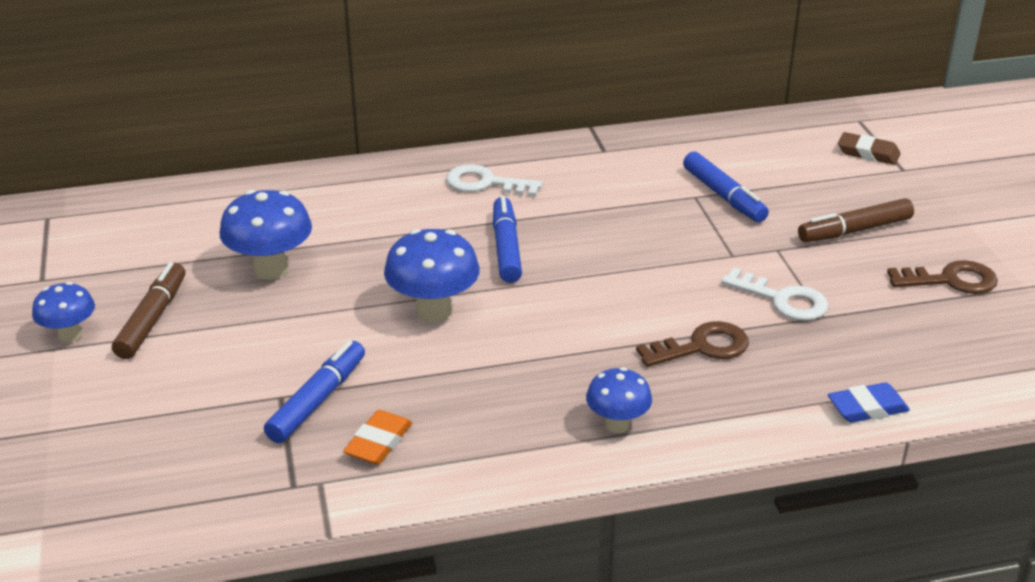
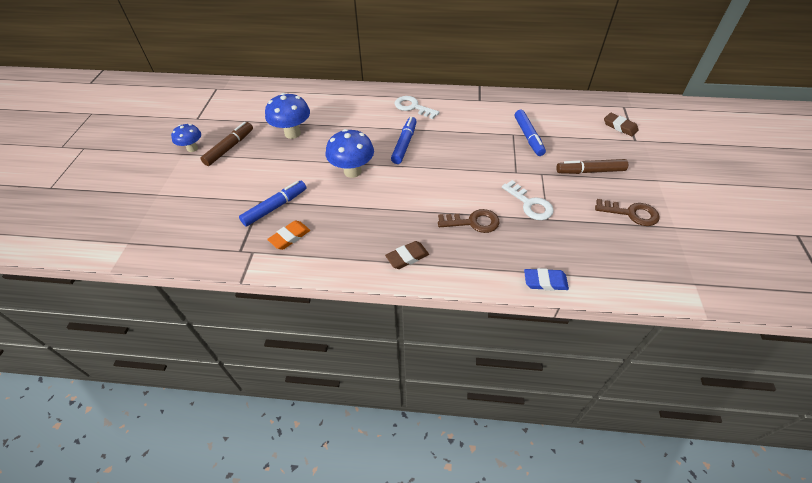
camera: 20 degrees right, 15 degrees up
(617, 424) = (407, 257): blue mushroom -> brown eraser

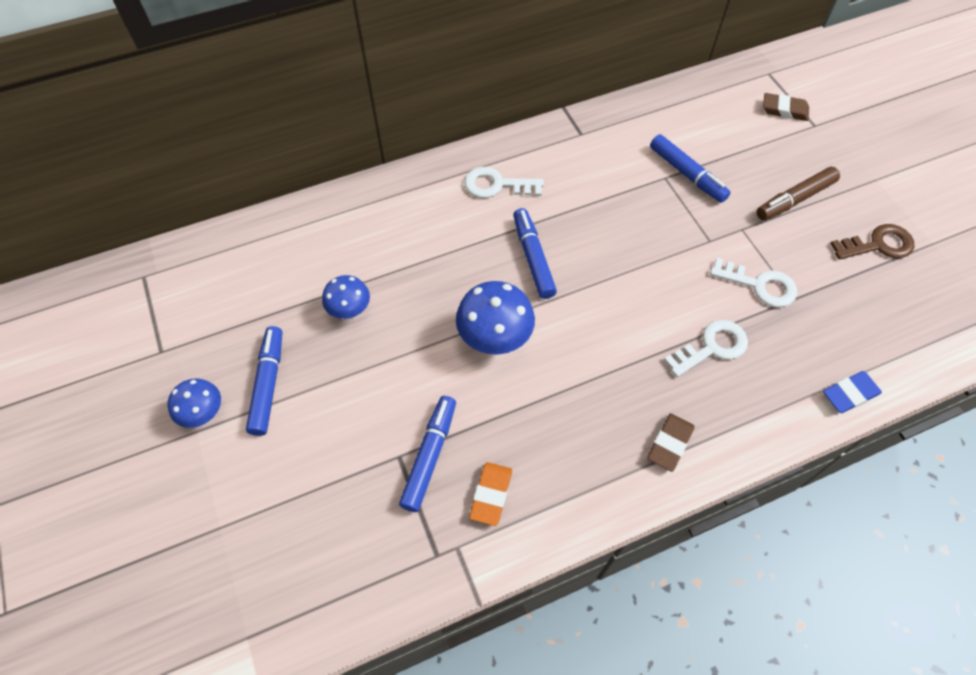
camera: 30 degrees left, 10 degrees up
(229, 148) = (268, 384): brown marker -> blue marker
(292, 133) = (350, 311): blue mushroom -> blue mushroom, size x0.63
(473, 222) = (712, 347): brown key -> white key

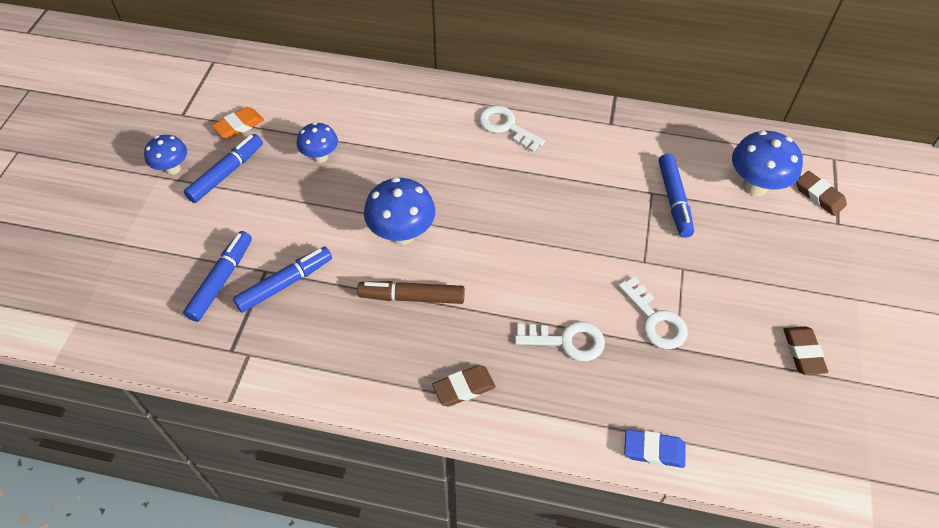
camera: 35 degrees right, 5 degrees down
(491, 495) = (302, 336): orange eraser -> orange eraser (239, 126)
(533, 258) = (485, 193): blue marker -> blue marker (221, 280)
(734, 128) = (755, 186): none -> blue mushroom
(794, 199) = (756, 272): brown marker -> brown marker (412, 297)
(878, 245) = (803, 352): brown key -> brown eraser

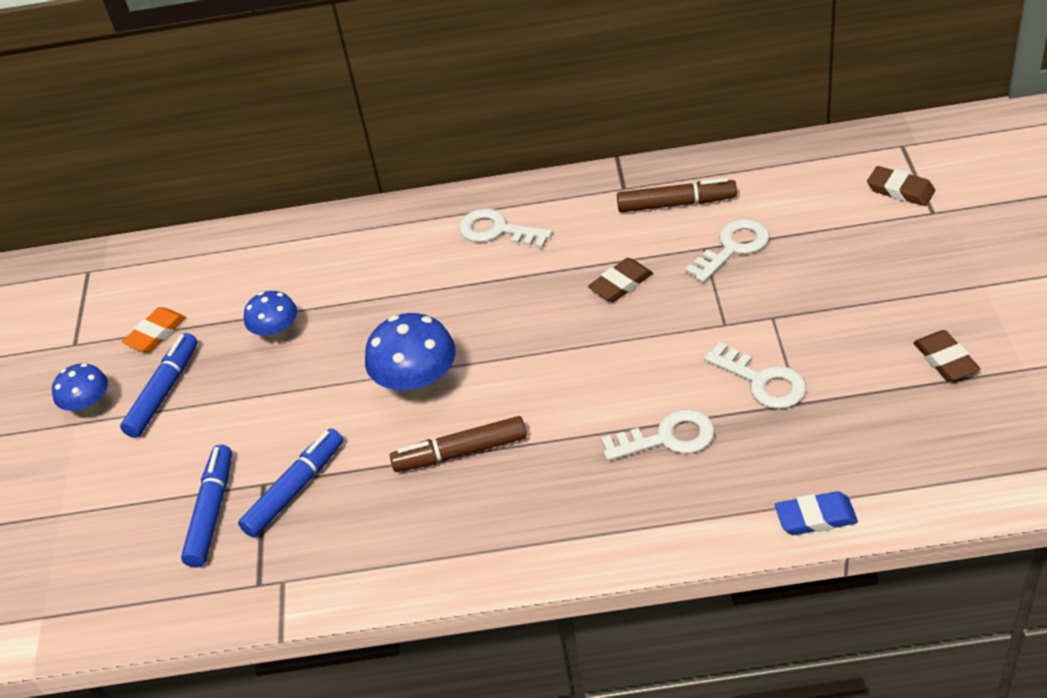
camera: 10 degrees left, 10 degrees down
(464, 388) = (565, 528): brown eraser -> brown eraser (620, 284)
(644, 149) = (676, 204): none -> brown marker
(674, 200) = (733, 247): blue marker -> white key
(755, 186) = (822, 203): blue mushroom -> none

